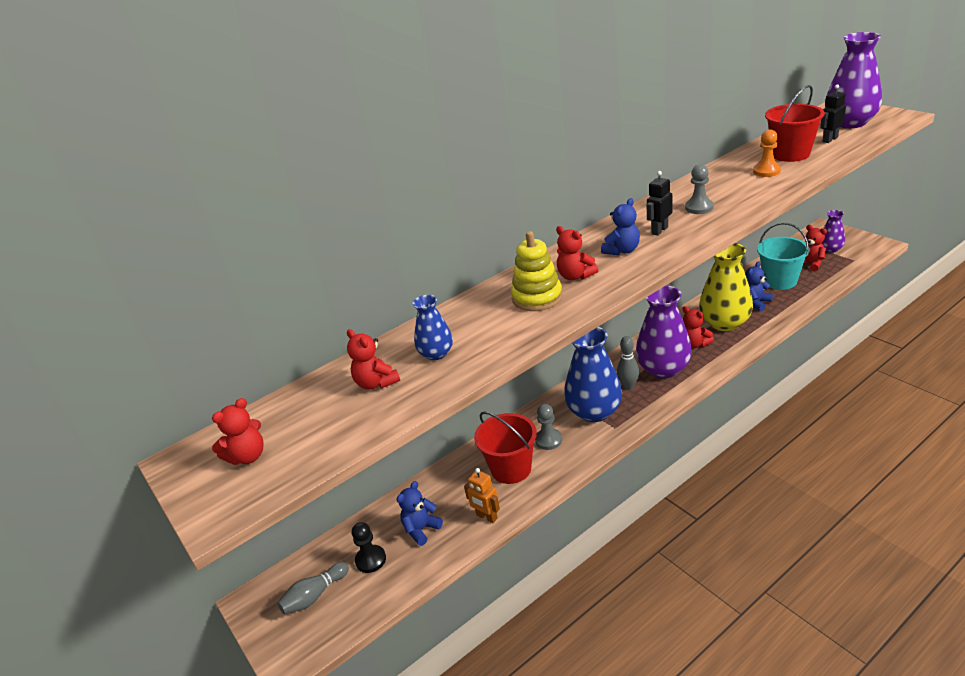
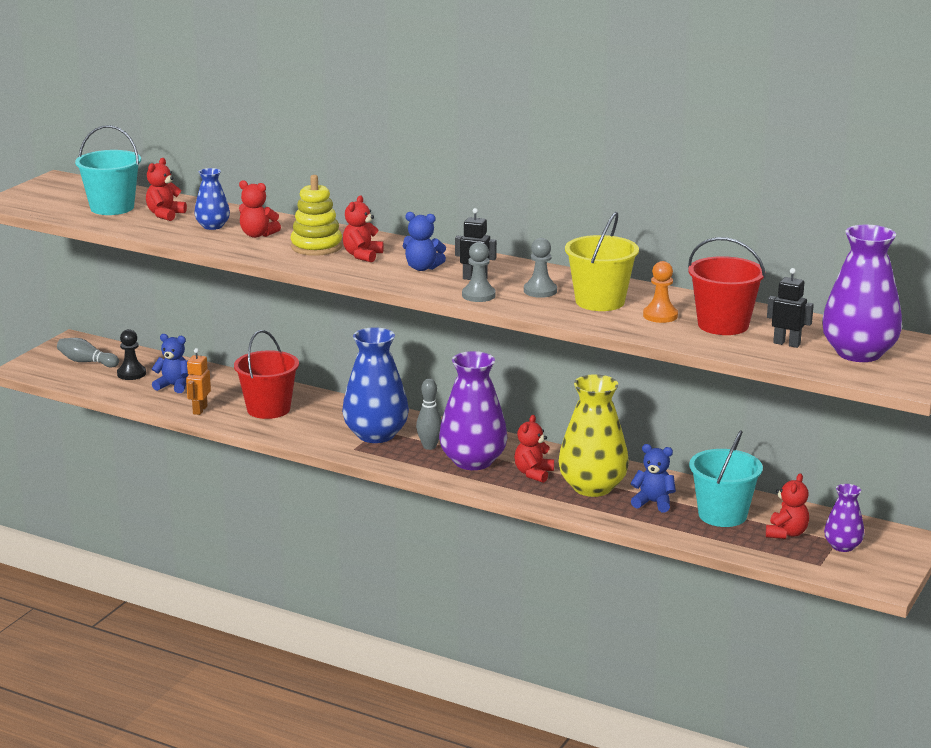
camera: 60 degrees right, 10 degrees down
(248, 456) = (67, 196): red teddy bear -> red teddy bear (257, 235)
(320, 421) = (112, 208): none -> turquoise bucket
(548, 440) = (318, 419): grey pawn -> grey pawn (478, 295)
(730, 188) = (600, 301): none -> yellow bucket

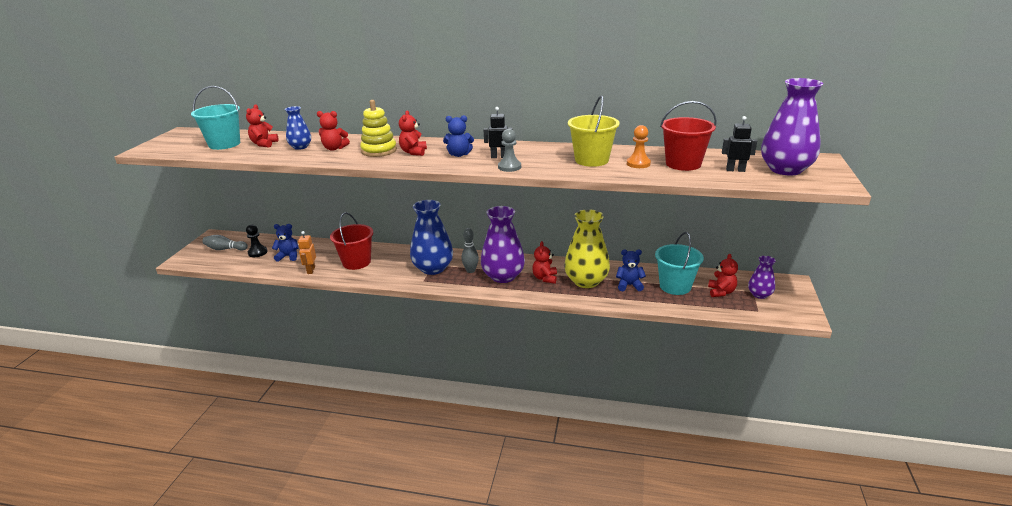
camera: 15 degrees left, 5 degrees up
(540, 291) = (547, 159): grey pawn -> none

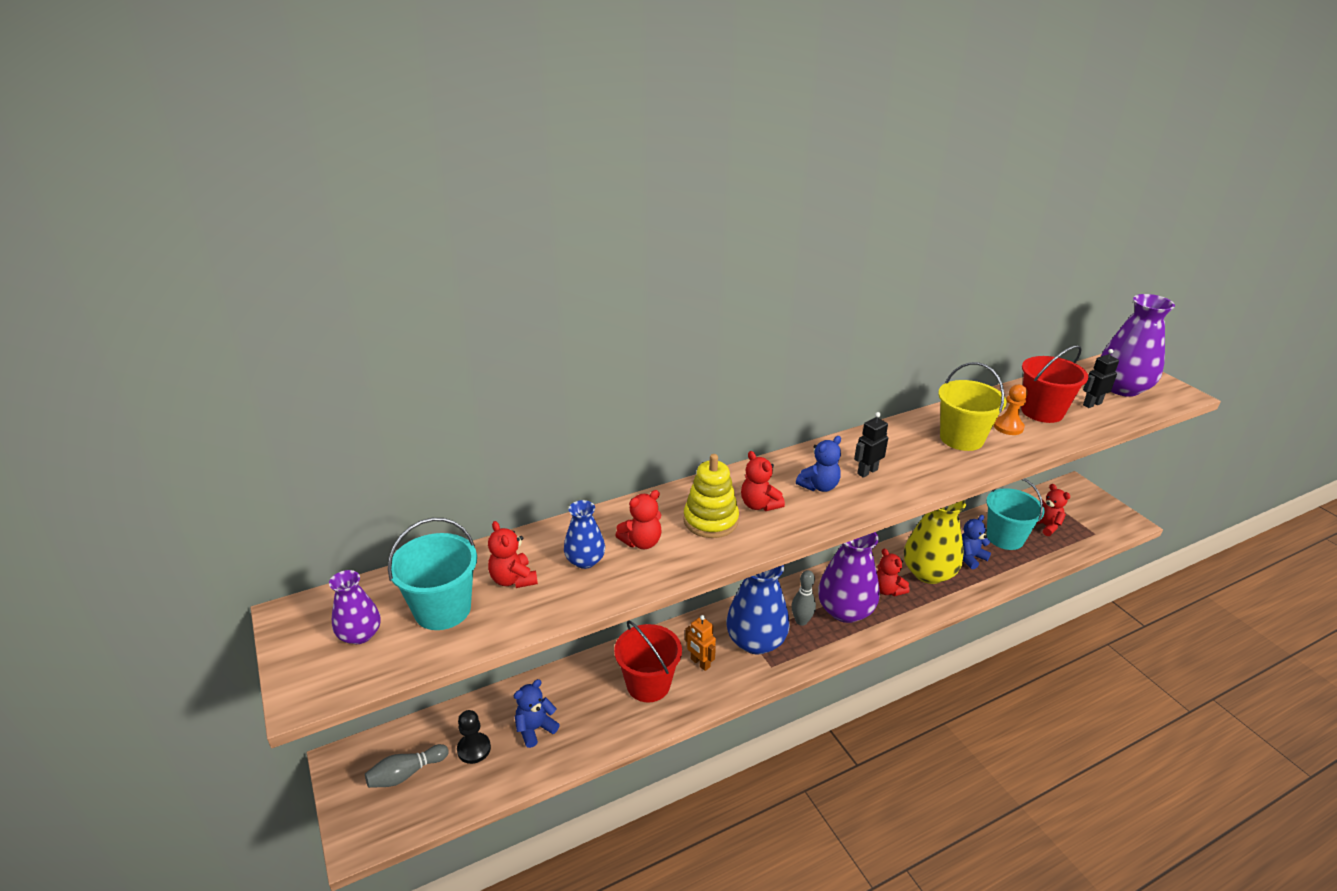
camera: 40 degrees left, 5 degrees up
(311, 270) = (606, 733): orange robot -> orange robot (700, 663)
(509, 167) = (908, 485): grey pawn -> none
(759, 294) = (1073, 513): purple vase -> purple vase (360, 634)

